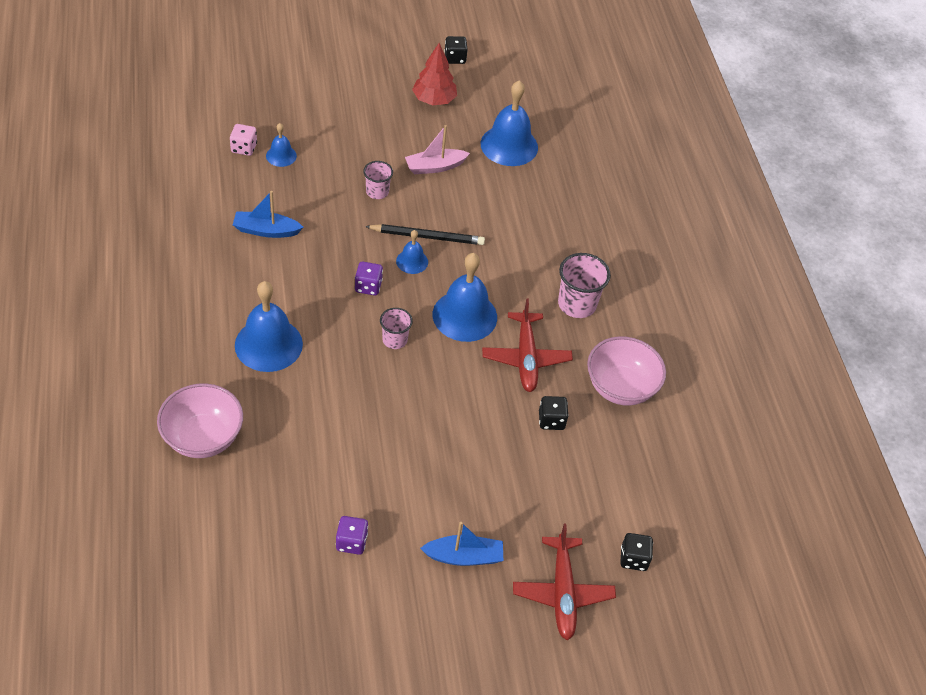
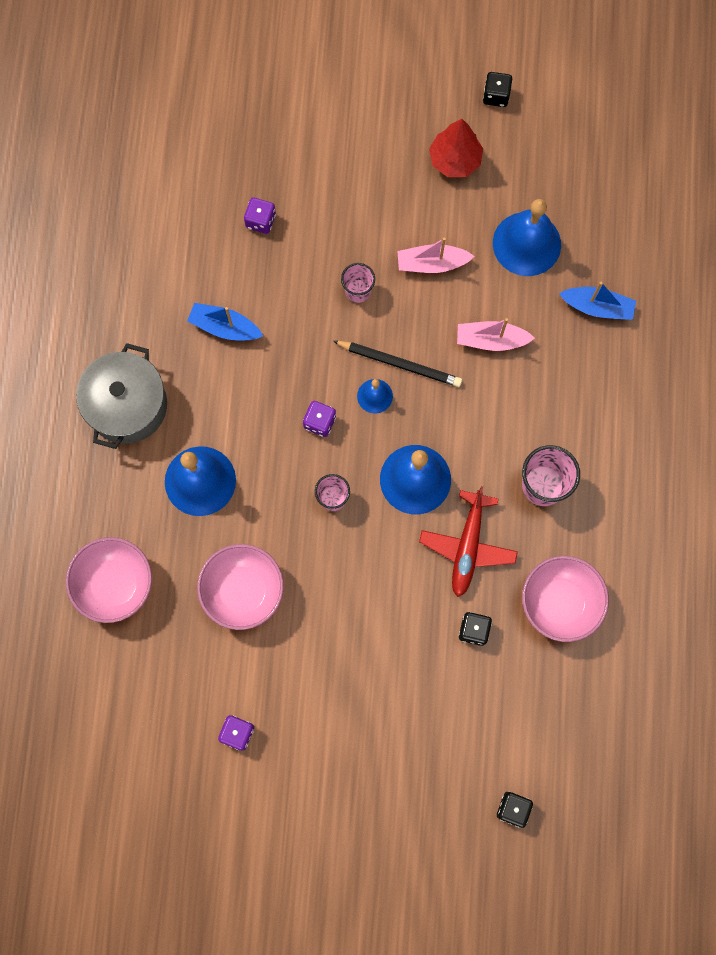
camera: 20 degrees right, 25 degrees up
(188, 298) = (127, 405): none -> grey pot
(244, 148) = (221, 203): pink dice -> none
(281, 156) = (260, 221): blue bell -> purple dice
(329, 424) = (243, 591): none -> pink bowl
(464, 556) = (343, 772): blue boat -> blue boat (597, 307)
(500, 211) = (491, 340): none -> pink boat
(562, 592) = (430, 831): red plane -> none

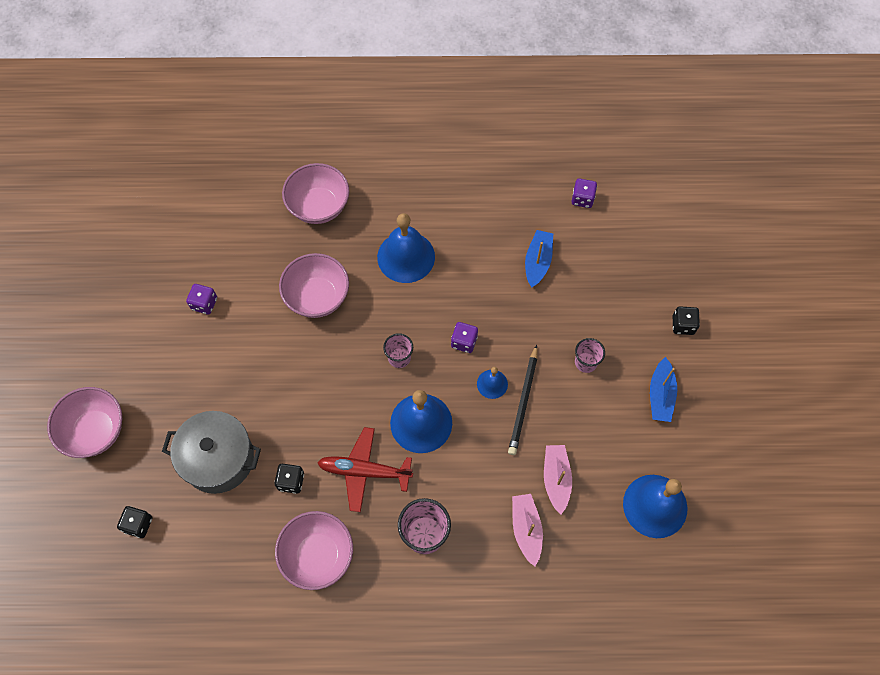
camera: 85 degrees right, 10 degrees down
(127, 405) = (463, 199): grey pot -> grey pot (218, 459)
(260, 221) = (636, 280): purple dice -> purple dice (582, 199)
(394, 867) = (95, 431): none -> pink bowl
(431, 263) = (621, 422): pink boat -> pink boat (526, 529)
(455, 160) = (725, 435): red tree -> none
(496, 96) = (798, 468): black dice -> black dice (683, 325)
(597, 307) = (602, 576): blue boat -> blue boat (660, 395)

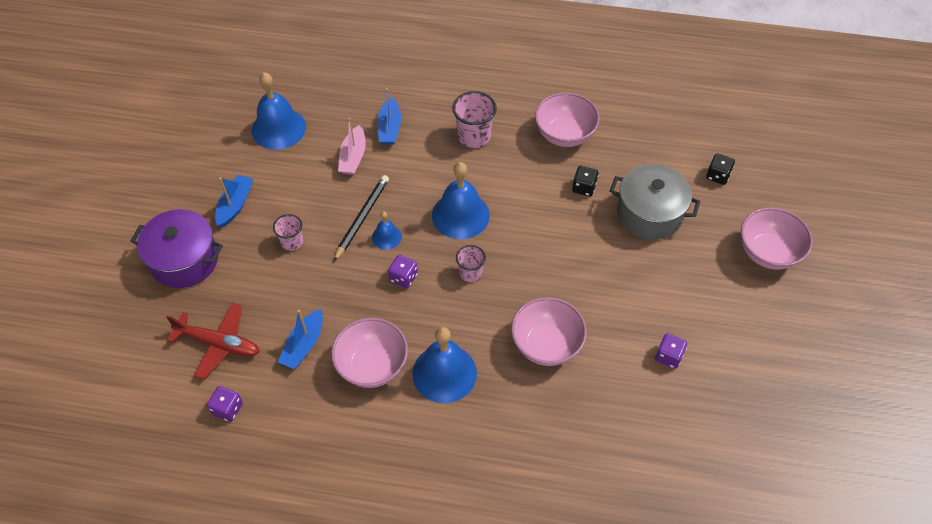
camera: 170 degrees left, 10 degrees down
(319, 206) = (535, 450): pink bowl -> pink bowl (372, 365)
(365, 471) = (517, 186): red plane -> red plane (218, 343)
(526, 529) = (389, 128): pink boat -> blue boat
(683, 325) = (184, 260): black dice -> purple pot

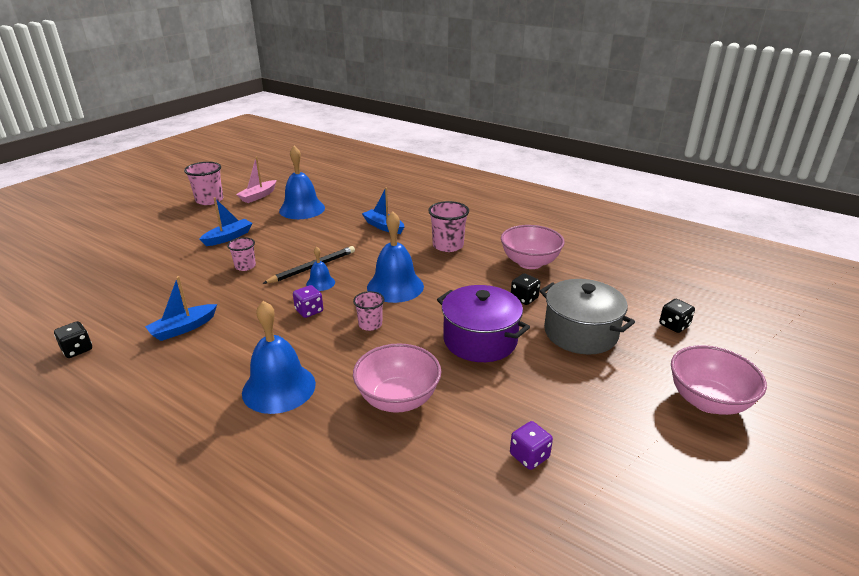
camera: 25 degrees right, 25 degrees down
(154, 149) = (209, 200): none -> pink cup
(184, 260) = (159, 255): purple pot -> purple pot (480, 340)
(218, 343) = (123, 307): red plane -> none
(227, 409) = (77, 349): purple dice -> black dice
(353, 157) = (340, 234): pink boat -> pink boat (258, 196)
(372, 365) = (222, 360): pink bowl -> none
(389, 128) = (383, 226): blue boat -> blue boat turned 105 degrees clockwise

